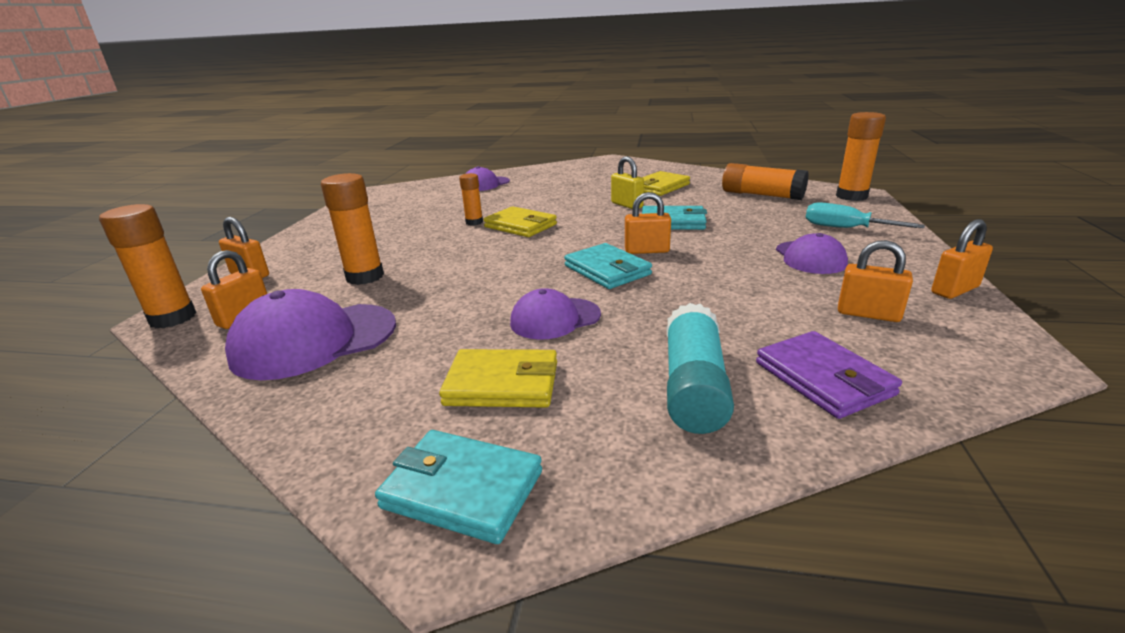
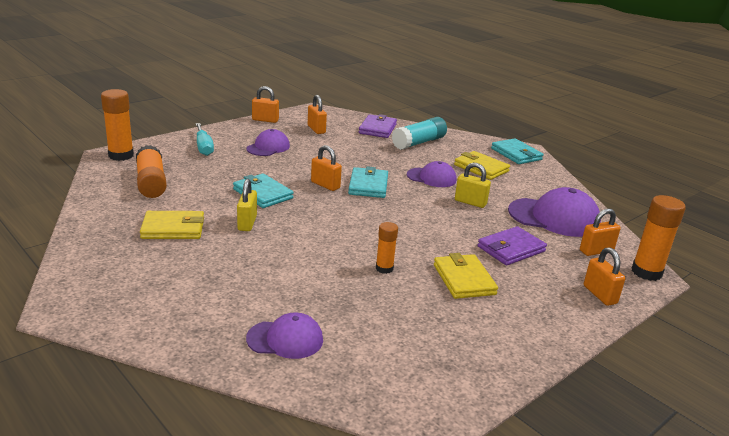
camera: 145 degrees left, 0 degrees up
(365, 277) = (511, 249): orange glue stick -> purple wallet
(457, 307) = (470, 202): none -> yellow padlock
(520, 226) = (357, 244): yellow wallet -> yellow wallet (464, 280)

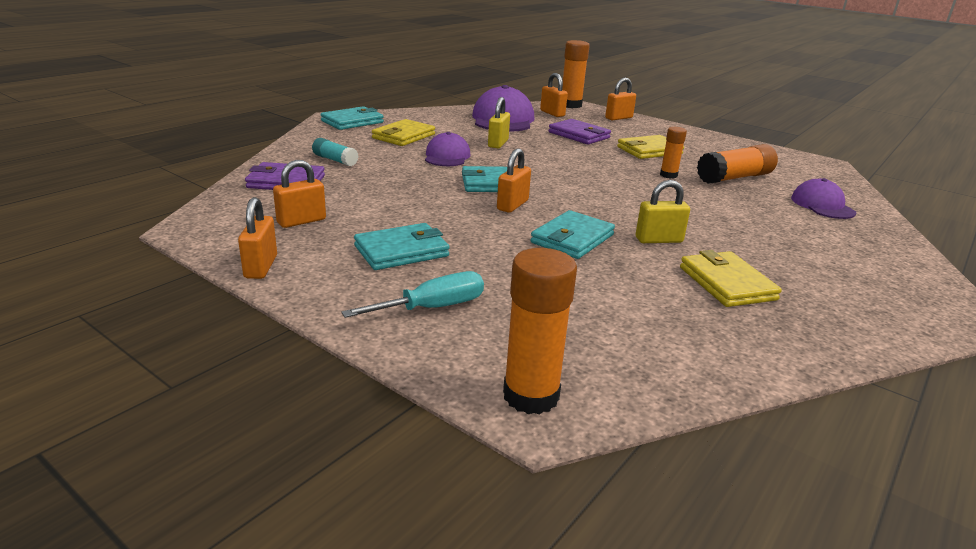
camera: 100 degrees left, 0 degrees up
(151, 183) = (617, 330): orange glue stick -> orange glue stick (734, 178)
(268, 147) = (401, 251): purple cap -> turquoise wallet
(419, 143) = (335, 160): turquoise glue stick -> turquoise glue stick, size x0.59

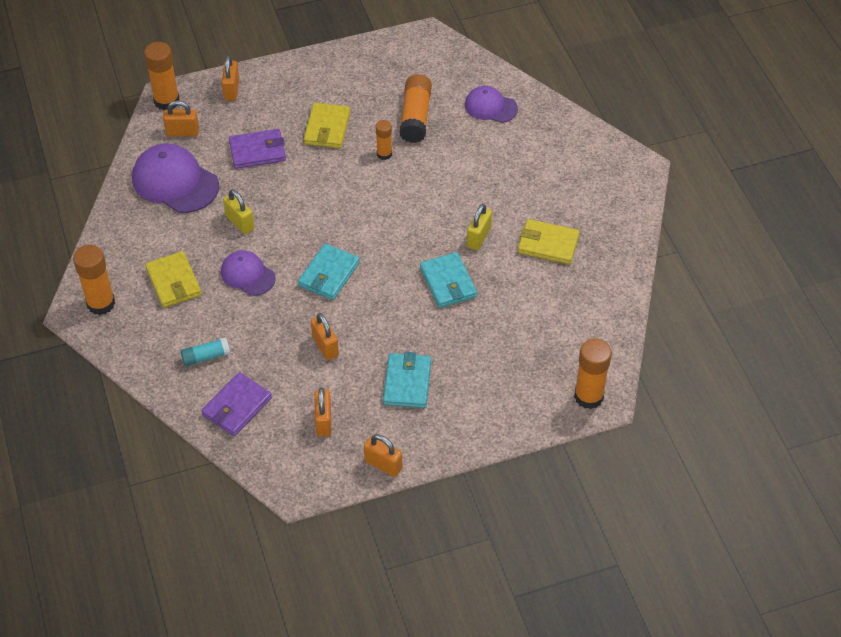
camera: 55 degrees left, 25 degrees up
(352, 122) = (101, 303): turquoise wallet -> orange glue stick
(432, 308) = (487, 398): turquoise screwdriver -> none
(512, 205) = (375, 285): orange padlock -> orange padlock (325, 346)

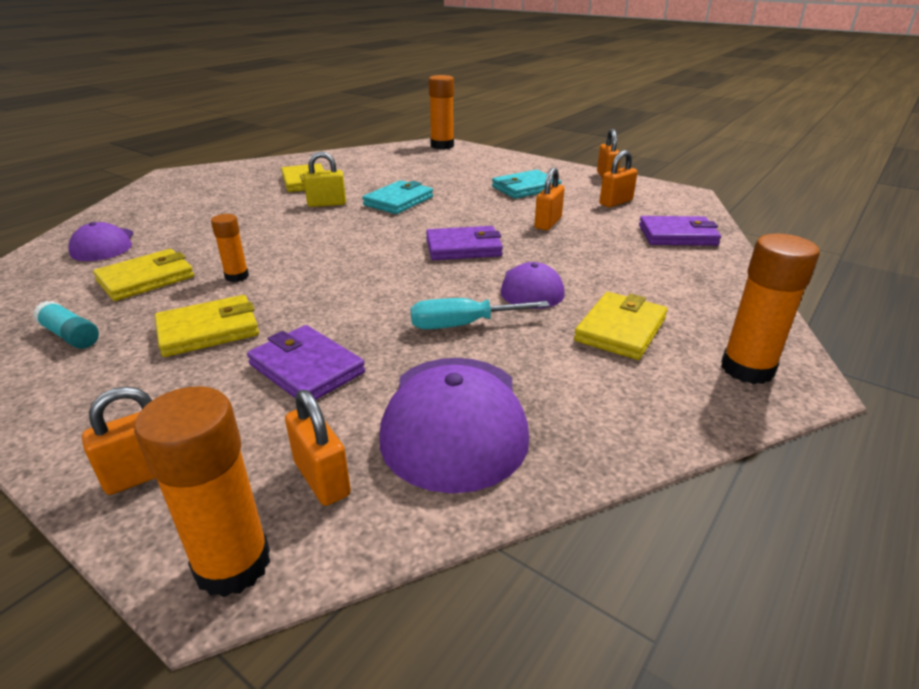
camera: 125 degrees left, 20 degrees down
(206, 356) = (665, 268): turquoise glue stick -> turquoise glue stick (70, 336)
(240, 222) = (462, 325): yellow padlock -> turquoise screwdriver
(329, 274) = (463, 248): turquoise wallet -> purple wallet
(415, 117) = (146, 279): orange glue stick -> yellow wallet

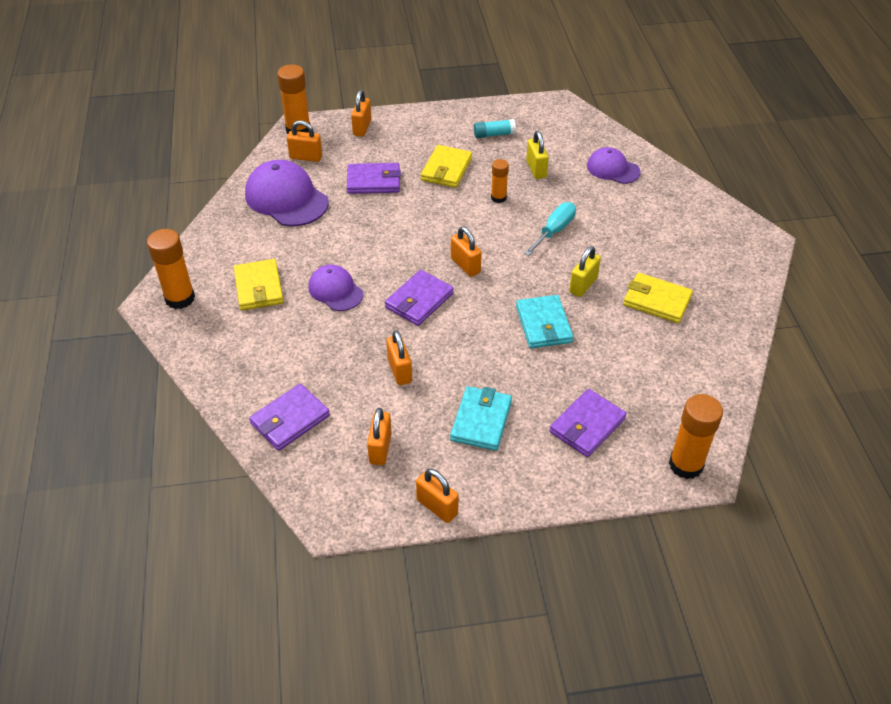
camera: 135 degrees right, 15 degrees up
(146, 279) = (536, 169): yellow wallet -> yellow padlock
(380, 249) = (465, 265): none -> orange padlock
(462, 325) = (340, 241): turquoise screwdriver -> turquoise screwdriver (554, 231)
(464, 167) = (587, 425): none -> purple wallet

